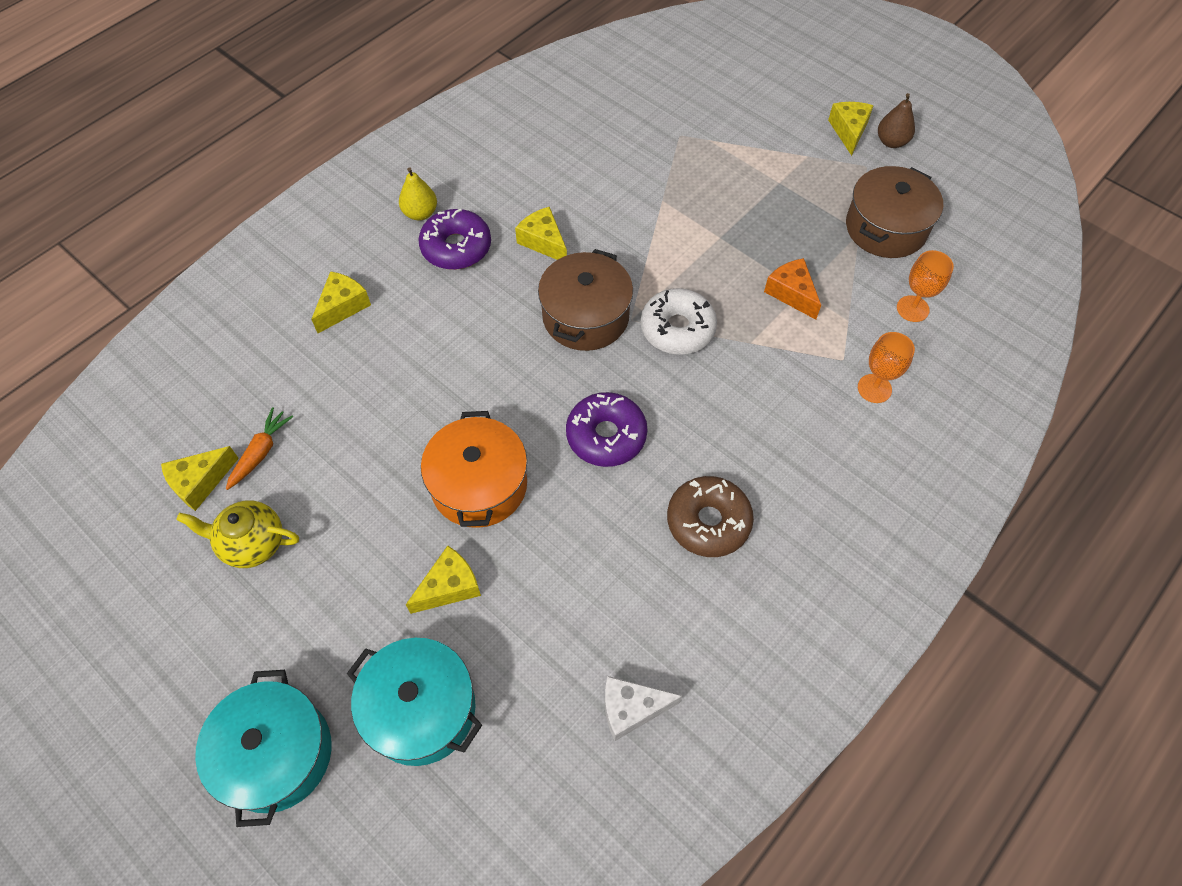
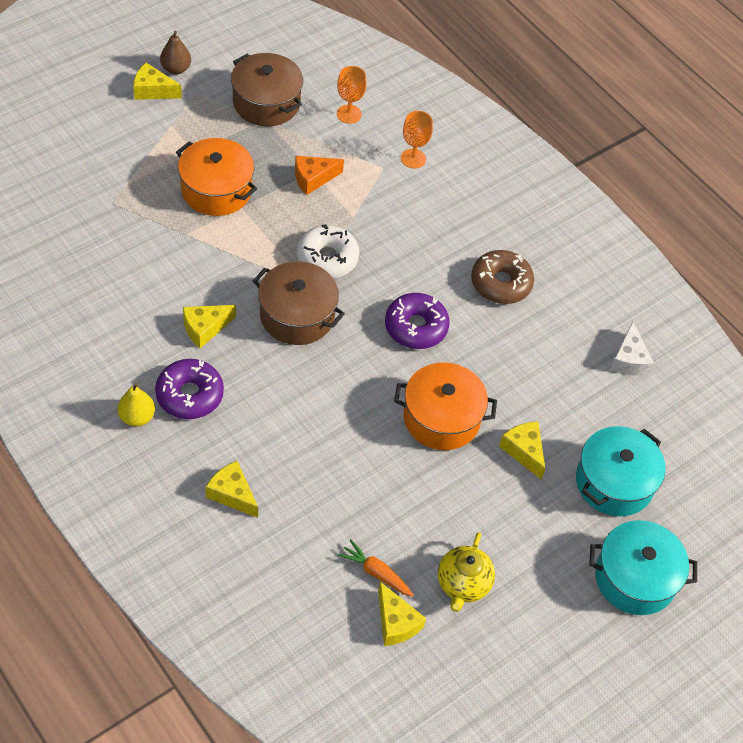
camera: 85 degrees left, 5 degrees down
(734, 212) = (216, 190): none -> orange pot

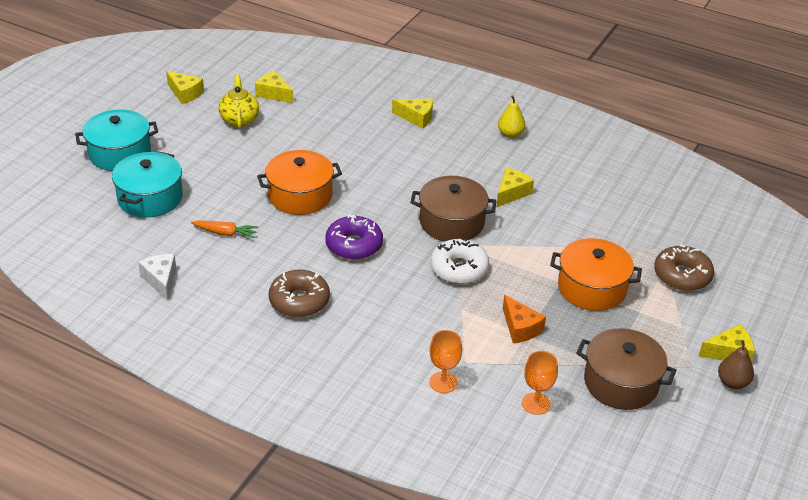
camera: 160 degrees right, 15 degrees down
(120, 169) = (682, 275): none -> brown donut
(189, 395) = (487, 155): purple donut -> none
(313, 178) = (520, 328): orange cheese -> orange cheese turned 105 degrees clockwise
(375, 572) = (299, 110): orange carrot -> orange carrot (225, 233)
(524, 451) = (227, 195): yellow cheese -> yellow cheese (185, 93)

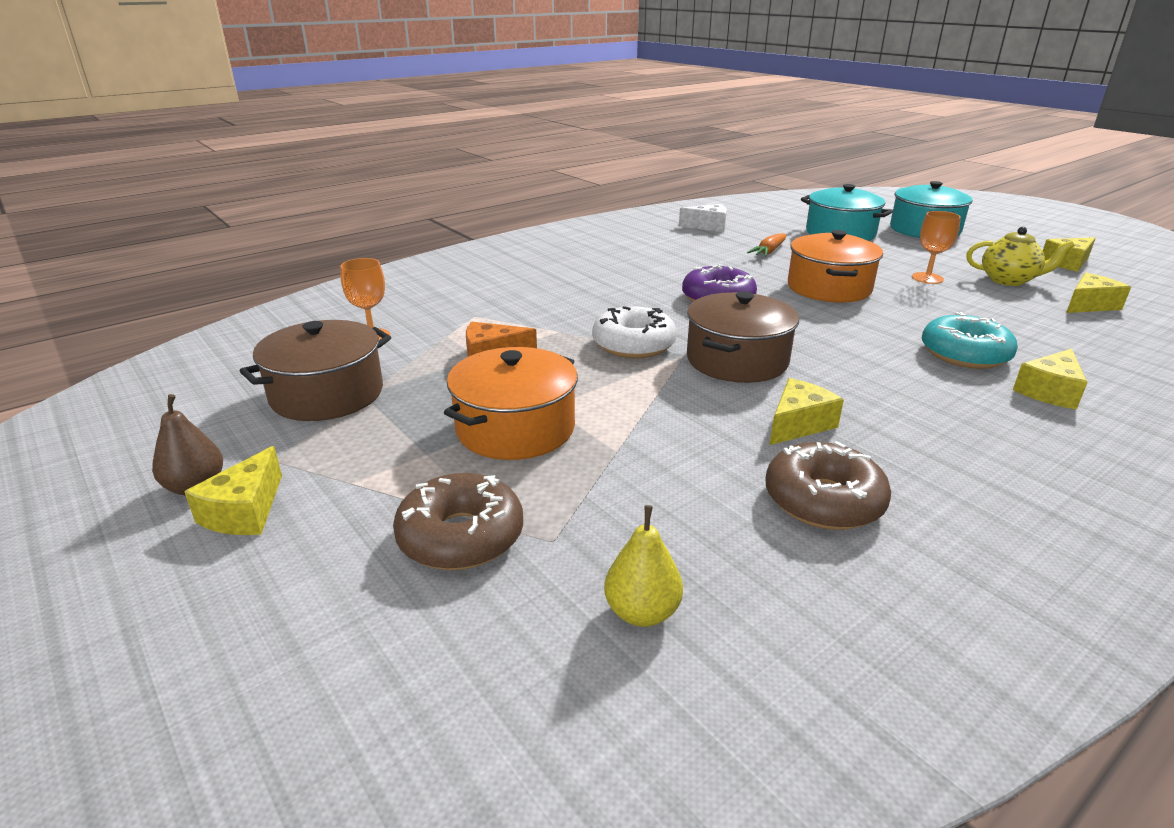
camera: 115 degrees right, 10 degrees down
(299, 301) = (640, 265): brown donut -> brown donut (823, 500)
(385, 141) = (964, 354): none -> turquoise donut
(443, 382) = (460, 301): orange goblet -> orange goblet (927, 278)
(510, 134) = (1008, 473): yellow pear -> yellow pear (642, 612)
(511, 193) = (798, 424): yellow cheese -> yellow cheese turned 105 degrees counterclockwise

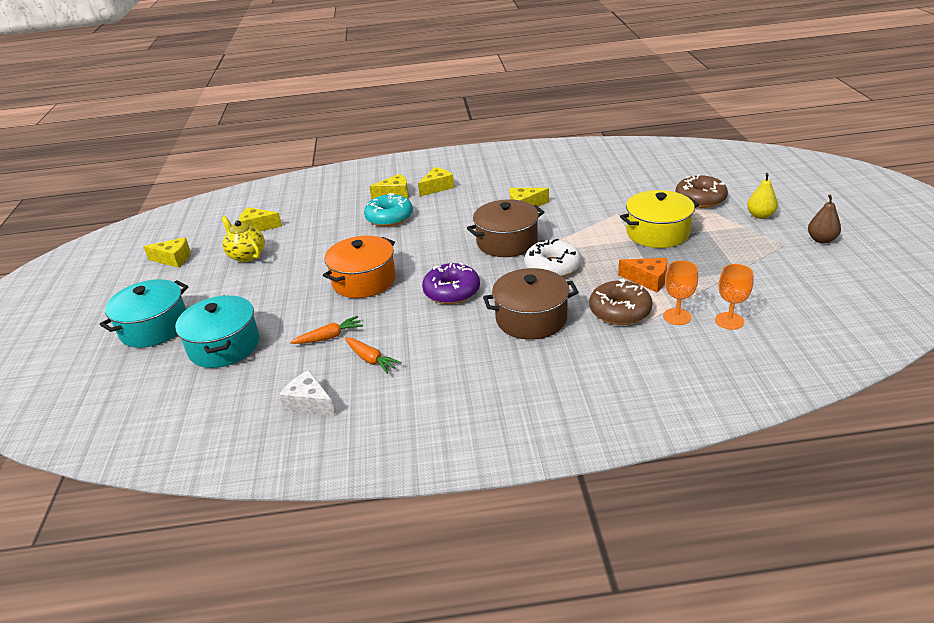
camera: 145 degrees left, 5 degrees up
(245, 511) = (793, 225): yellow cheese -> yellow cheese (437, 187)
(327, 394) = (760, 277): brown pot -> brown pot (531, 318)
(515, 428) = (657, 233): orange pot -> yellow pot
(642, 612) = (648, 171): yellow pear -> yellow pear (760, 216)
(706, 248) = (371, 360): none -> orange carrot
(823, 500) = (555, 182): brown donut -> brown donut (620, 311)
(927, 278) = (286, 271): orange goblet -> orange goblet (677, 316)

